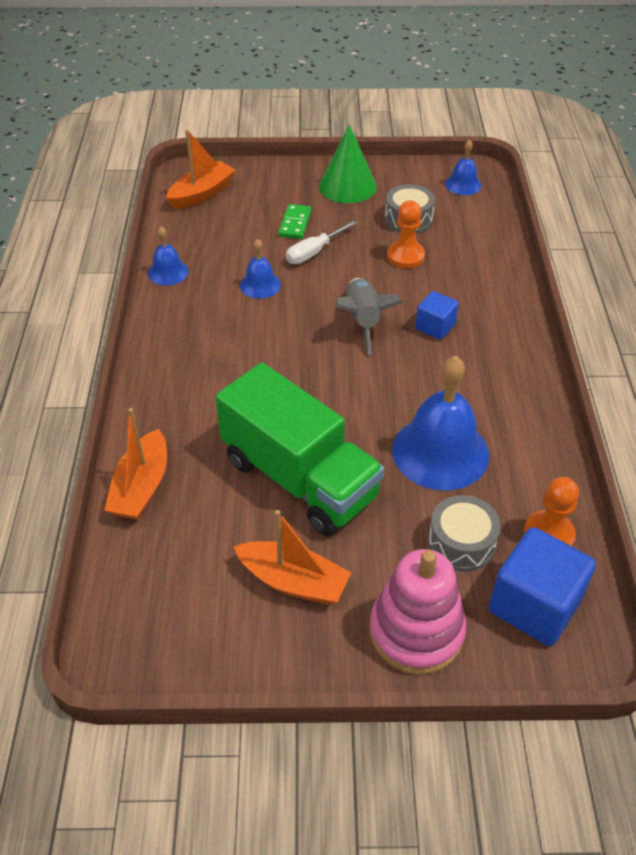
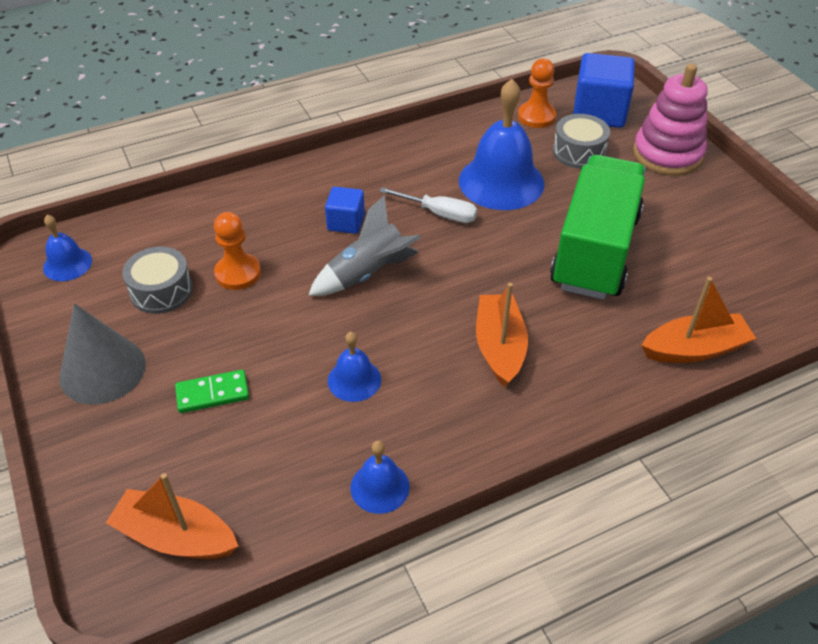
camera: 115 degrees left, 0 degrees up
(293, 582) = (688, 221): orange boat -> orange boat (499, 347)
(314, 252) = (266, 353): white screwdriver -> white screwdriver (439, 214)
(347, 186) = (102, 370): green cone -> grey cone

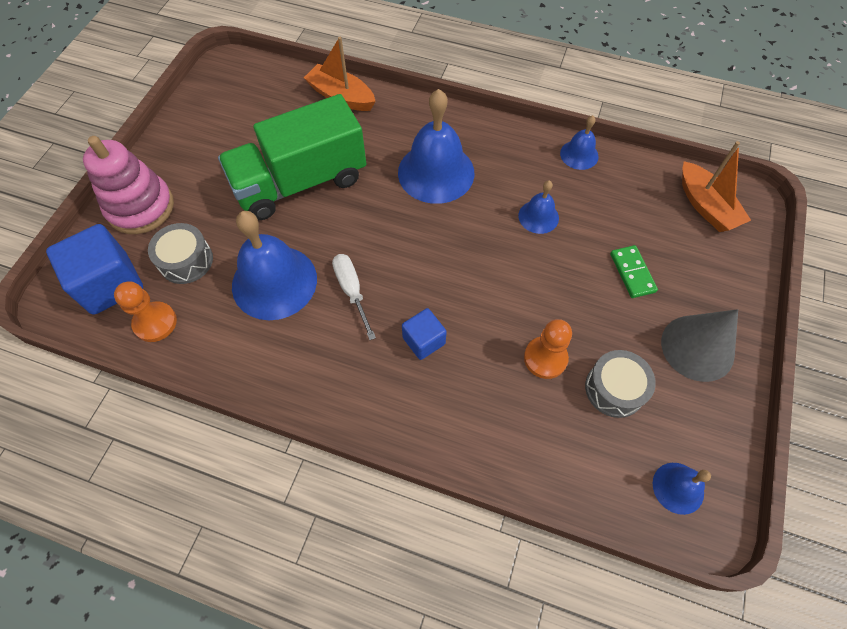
camera: 135 degrees left, 15 degrees up
(212, 393) = (632, 273): green domino -> green domino turned 45 degrees clockwise
(368, 274) = (456, 281): grey rocket -> none
(499, 347) = (436, 172): orange boat -> blue bell

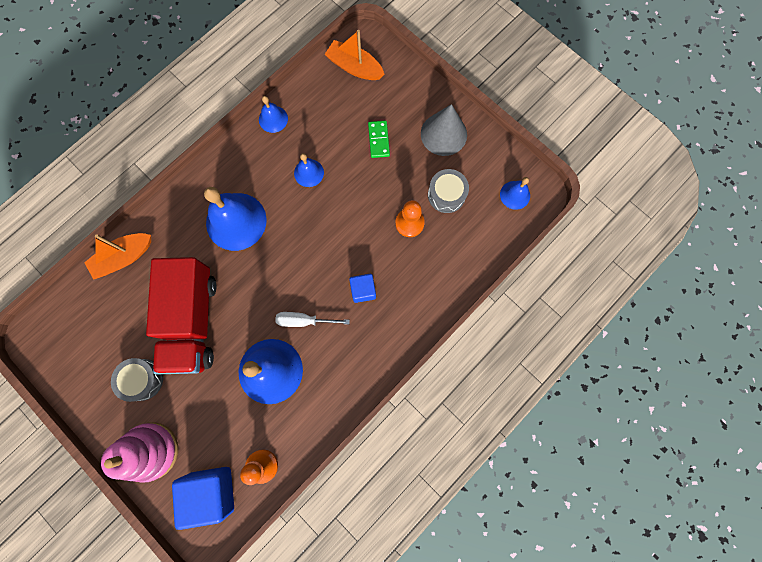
camera: 65 degrees left, 15 degrees up
(186, 261) = (220, 429): grey drum -> grey drum (142, 379)
(300, 182) = (192, 321): green truck -> red truck
(632, 273) = (378, 140): green domino -> green domino turned 75 degrees clockwise
(705, 206) = (354, 67): orange boat -> orange boat turned 150 degrees counterclockwise

